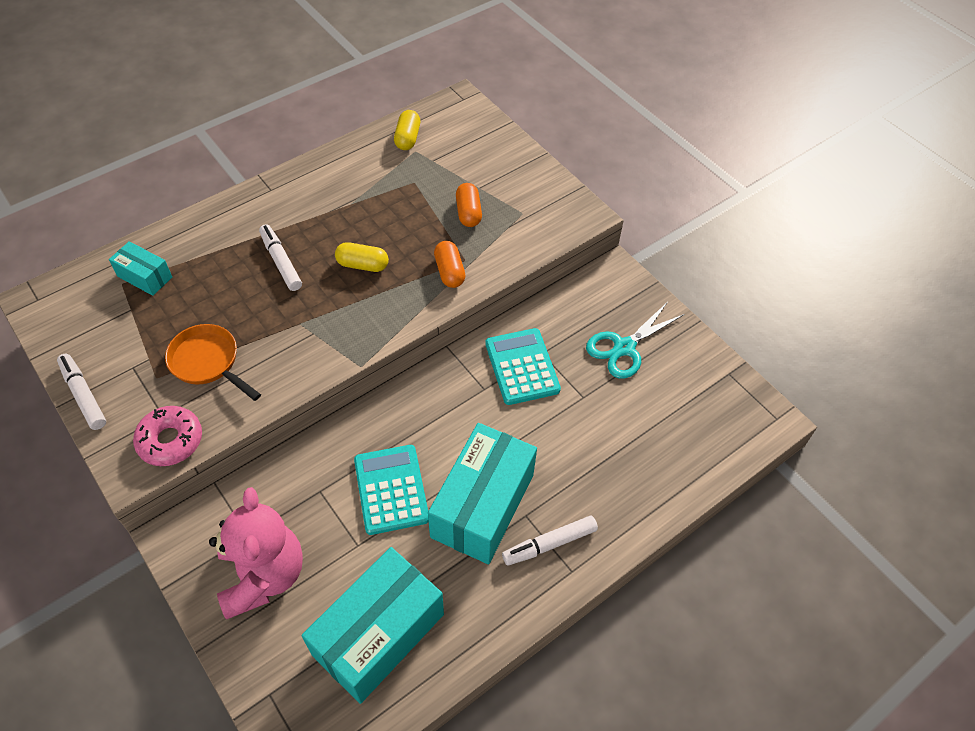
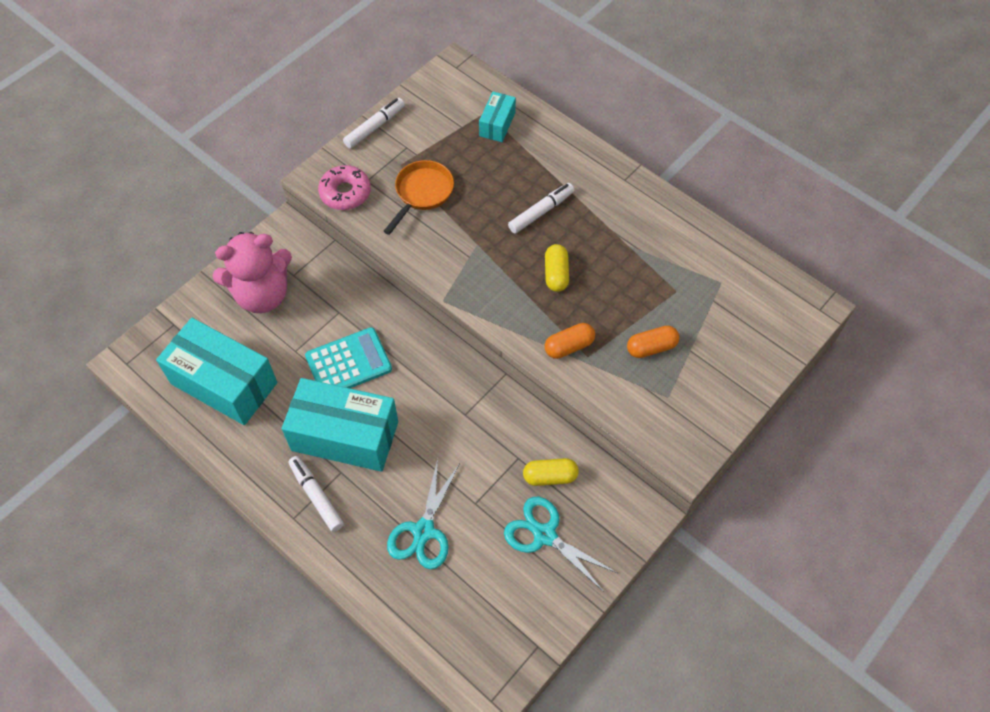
camera: 80 degrees right, 5 degrees up
(407, 138) = (737, 271): yellow capsule -> yellow capsule (550, 476)
(522, 367) = (497, 442): turquoise calculator -> none
(606, 446) = (423, 531): none -> turquoise scissors

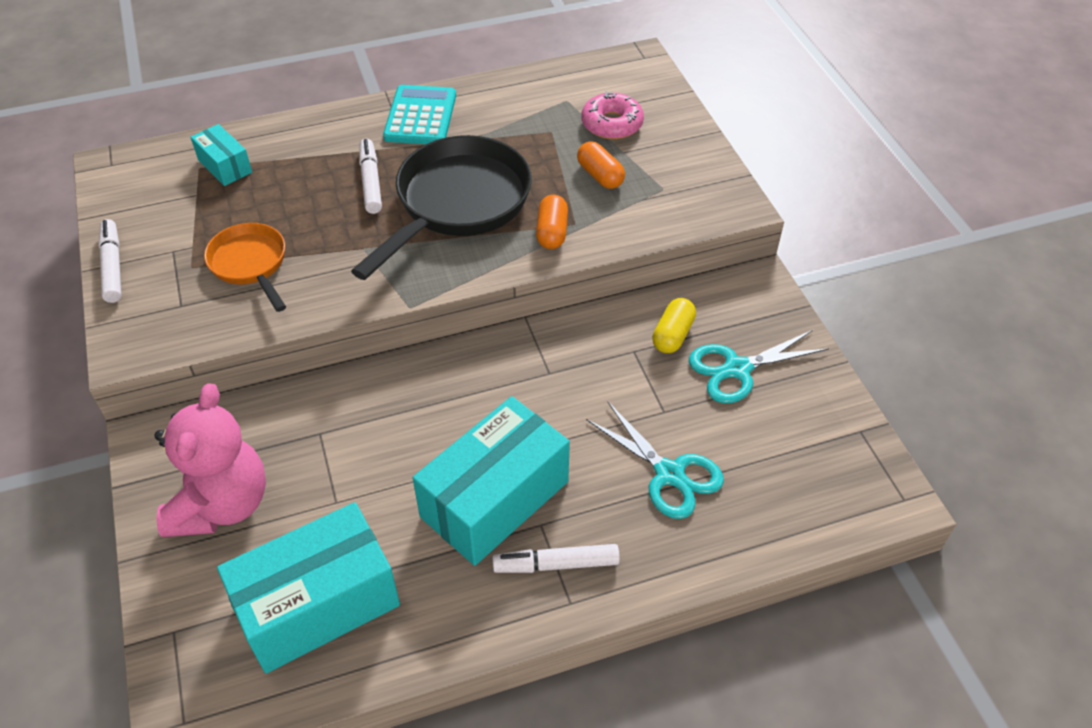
camera: 60 degrees left, 10 degrees down
(345, 193) = (177, 332): pink donut -> pink donut (612, 124)
(348, 363) = (398, 453): turquoise calculator -> turquoise calculator (420, 116)
(556, 274) = (457, 204): yellow capsule -> black pan
(651, 347) = (600, 175): orange capsule -> orange capsule turned 45 degrees counterclockwise

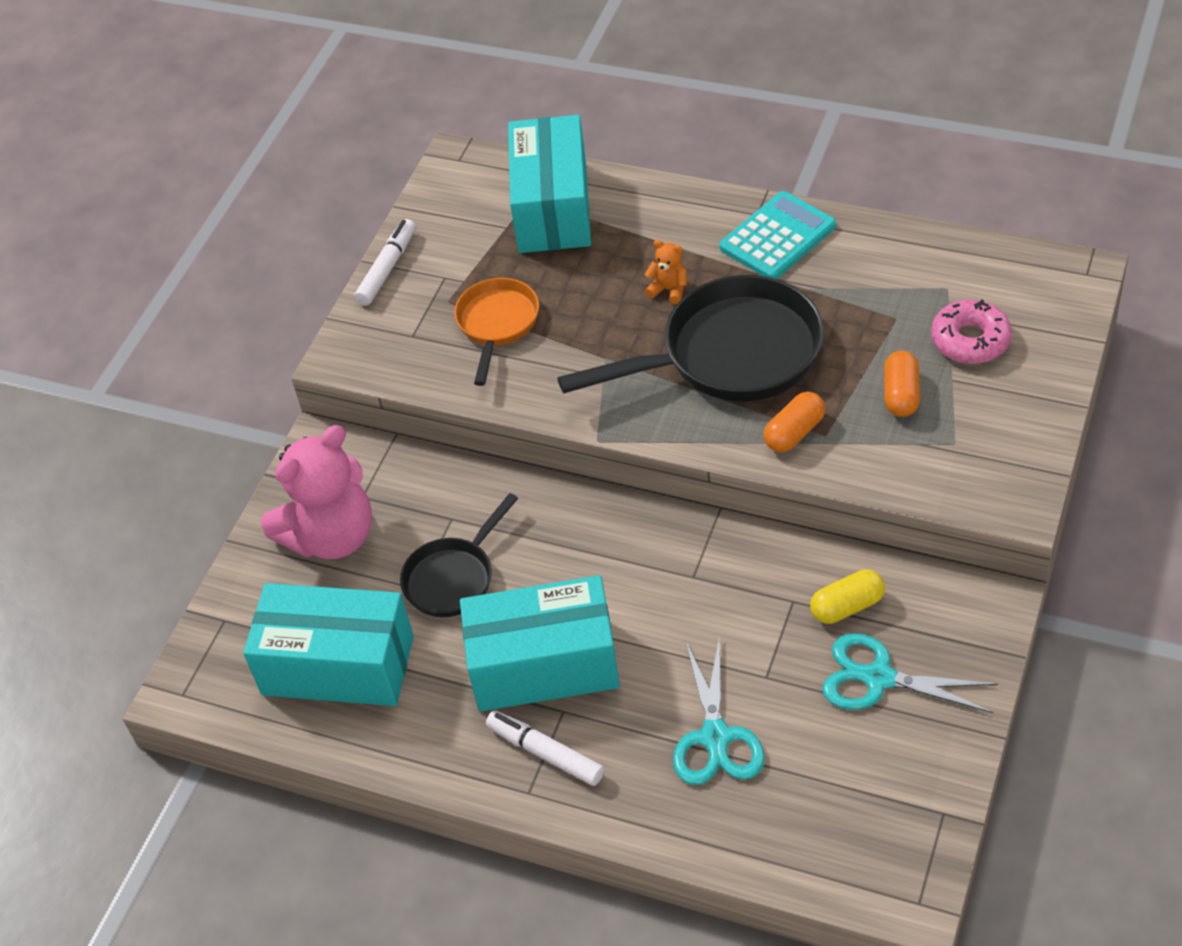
camera: 45 degrees right, 0 degrees up
(225, 166) = (552, 208): turquoise box -> turquoise box, size x2.03
(361, 476) = (453, 577): none -> black pan
(370, 182) = (669, 290): white marker -> orange teddy bear

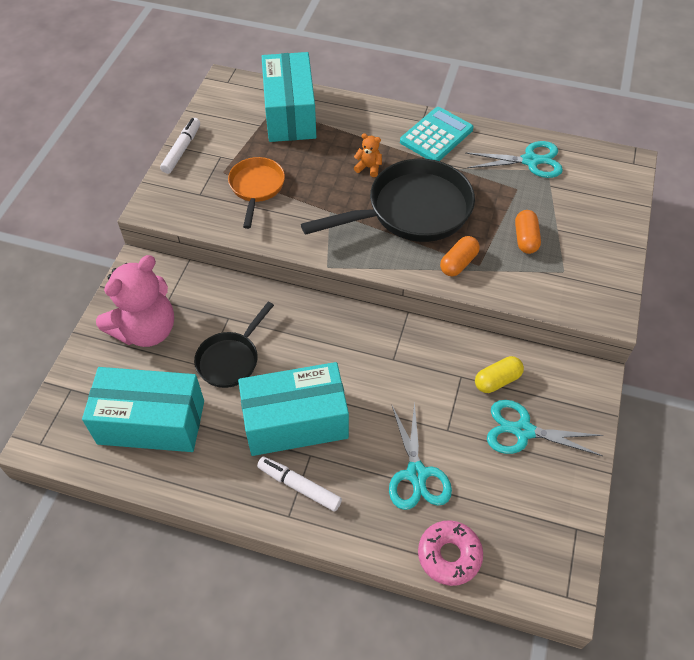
camera: 10 degrees left, 5 degrees up
(922, 274) = (530, 161): none -> turquoise scissors
(970, 340) = (566, 204): pink donut -> pink donut (449, 555)

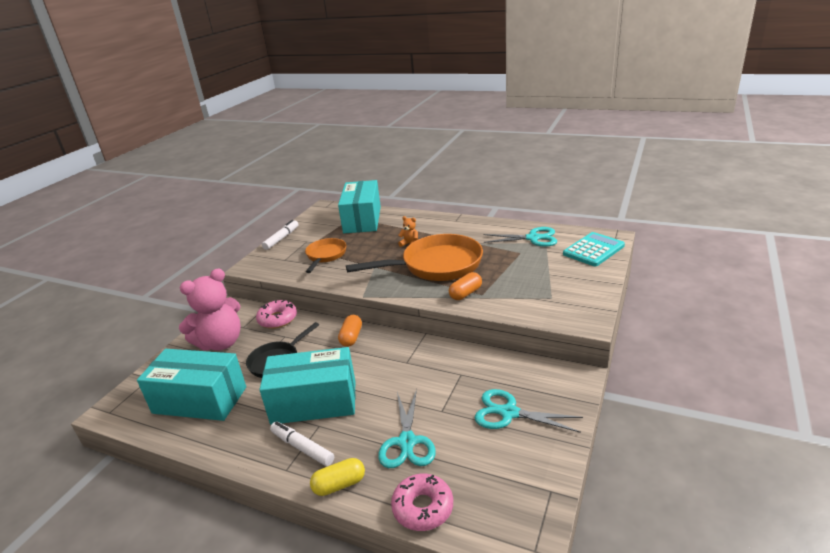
camera: 10 degrees right, 25 degrees down
(210, 288) = (277, 319): none -> pink donut
(411, 211) = (436, 265): black pan -> orange pan
(436, 135) = (464, 227): turquoise calculator -> turquoise calculator (593, 250)
(497, 380) = (491, 377): yellow capsule -> yellow capsule (339, 485)
(525, 239) = (522, 279): orange capsule -> orange capsule (351, 337)

